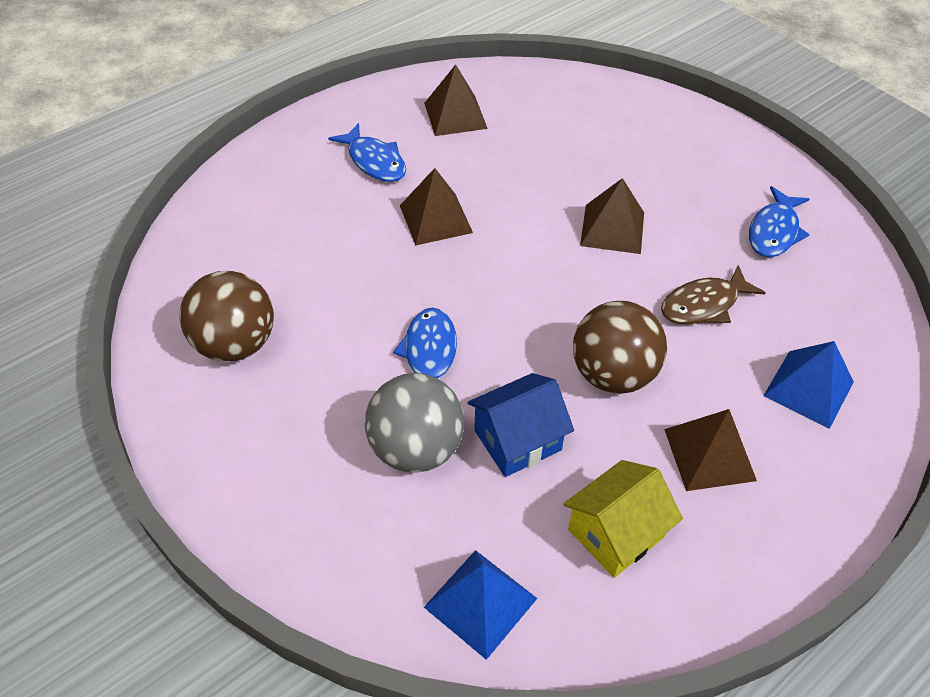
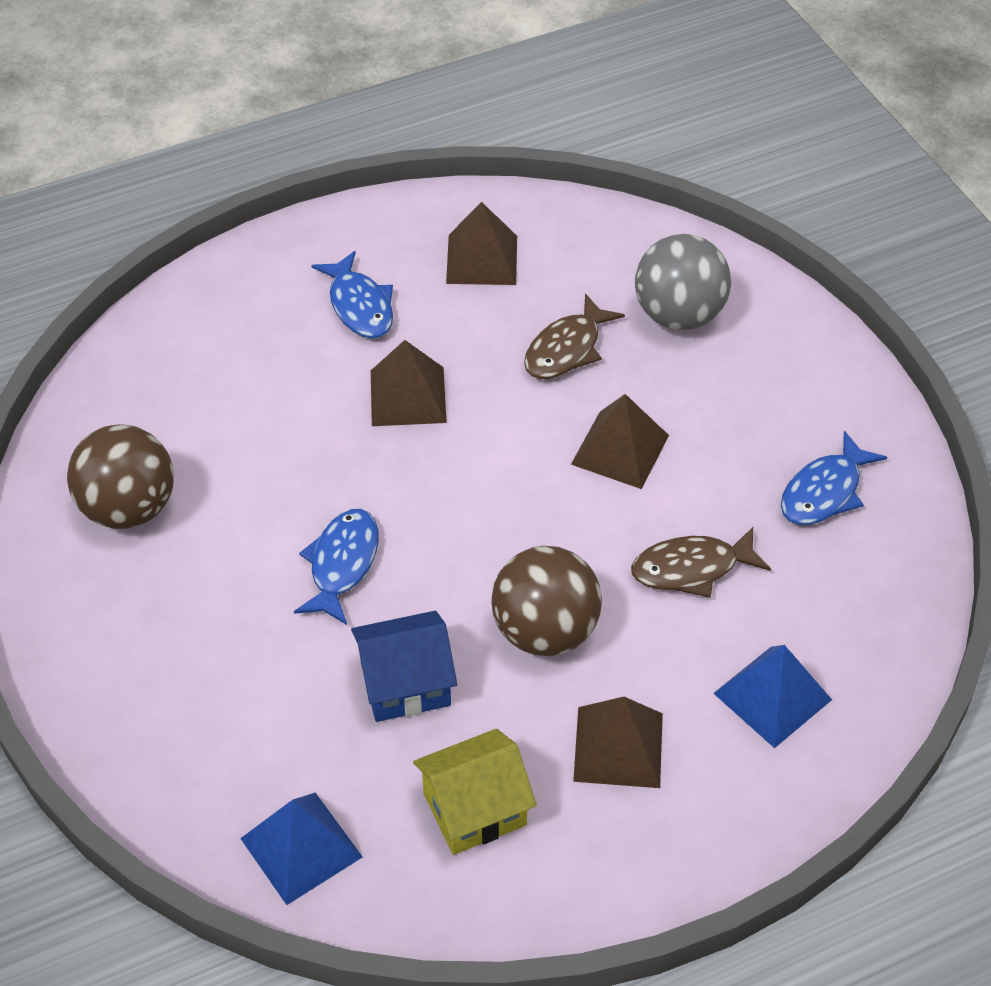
camera: 15 degrees right, 0 degrees up
(416, 448) = (289, 669): grey ball -> grey ball (679, 315)
(543, 166) = (566, 349): none -> brown fish

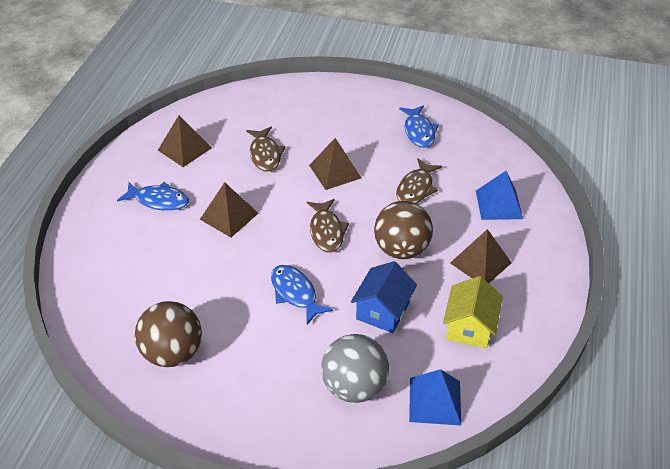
camera: 50 degrees left, 5 degrees down
(490, 521) = (326, 231): none -> brown fish
(679, 315) = (288, 114): grey ball -> grey ball (354, 386)

